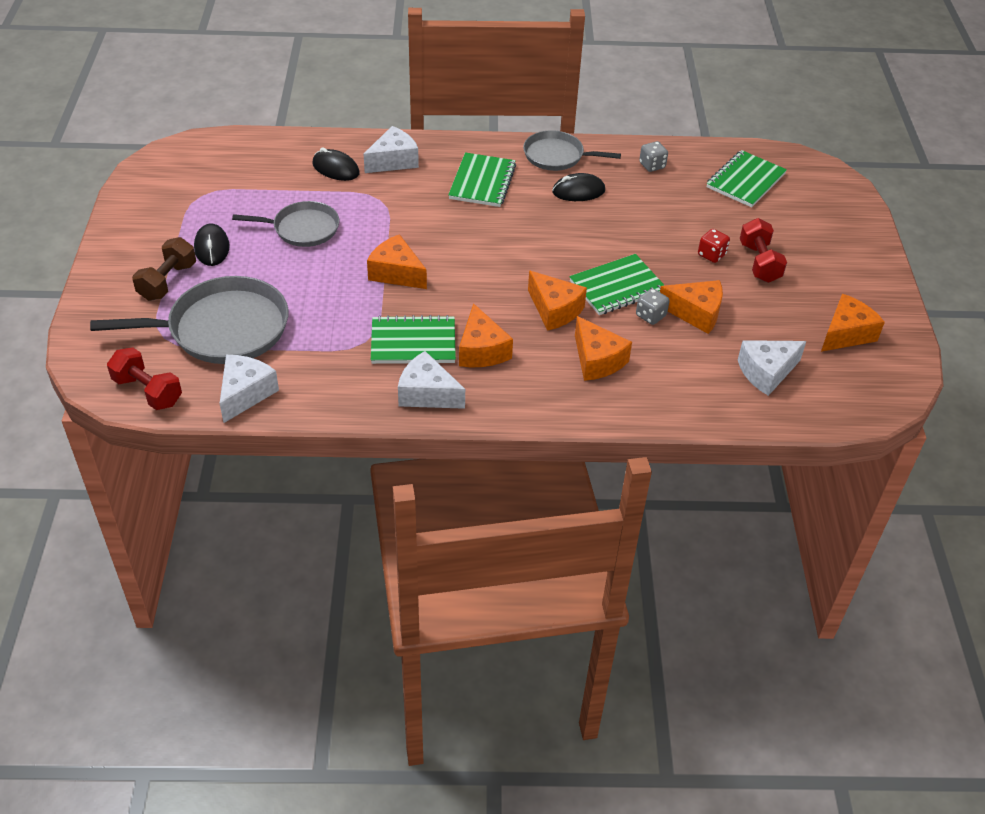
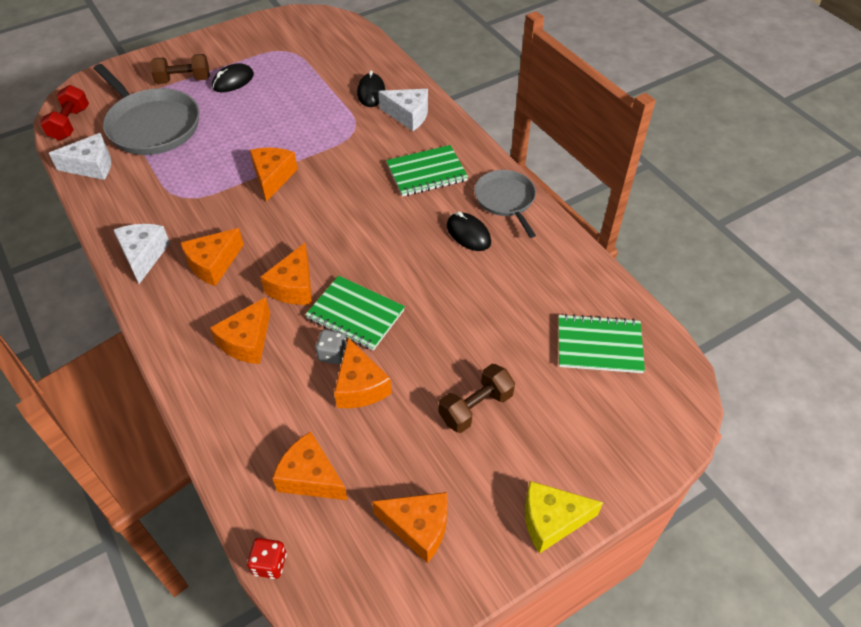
camera: 60 degrees right, 5 degrees up
(302, 228) = (287, 110): grey pan -> none
(413, 342) = (198, 222): green notebook -> none
(652, 165) = (554, 267): grey dice -> none
(711, 255) = (456, 364): red dice -> red dice (269, 564)
(759, 263) = (476, 407): red dumbbell -> brown dumbbell
(766, 372) = (310, 477): white cheese -> orange cheese
(878, 270) = (551, 521): none -> yellow cheese

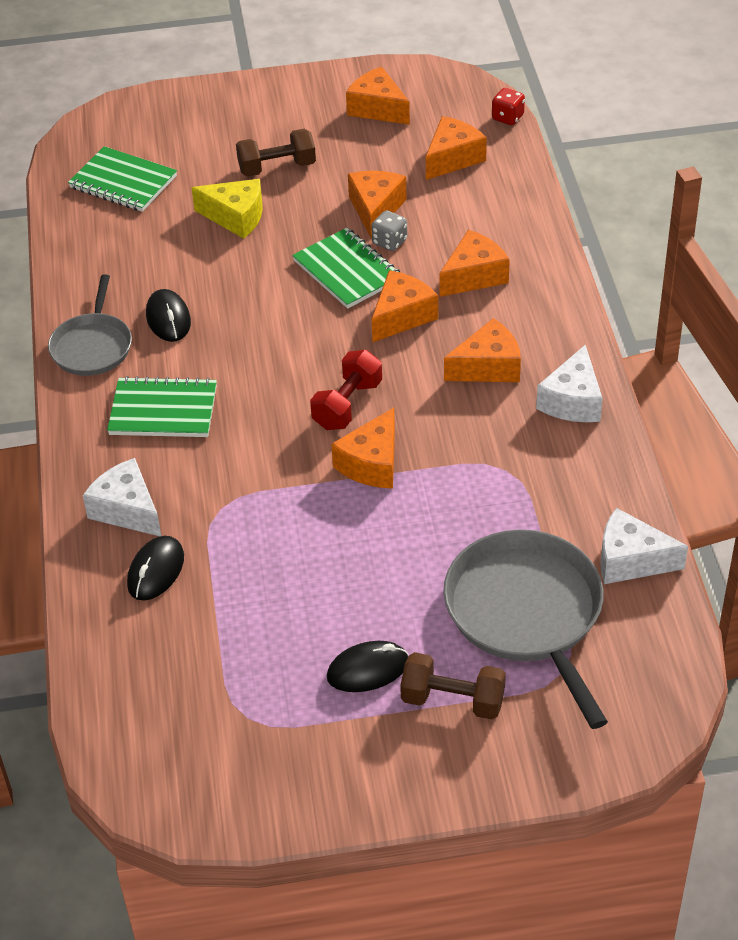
camera: 155 degrees left, 5 degrees down
(70, 124) = (662, 658): red dumbbell -> red dumbbell (347, 405)
(310, 477) = (452, 158): orange cheese -> orange cheese turned 105 degrees counterclockwise
(551, 521) = (269, 87): yellow cheese -> yellow cheese (236, 217)

